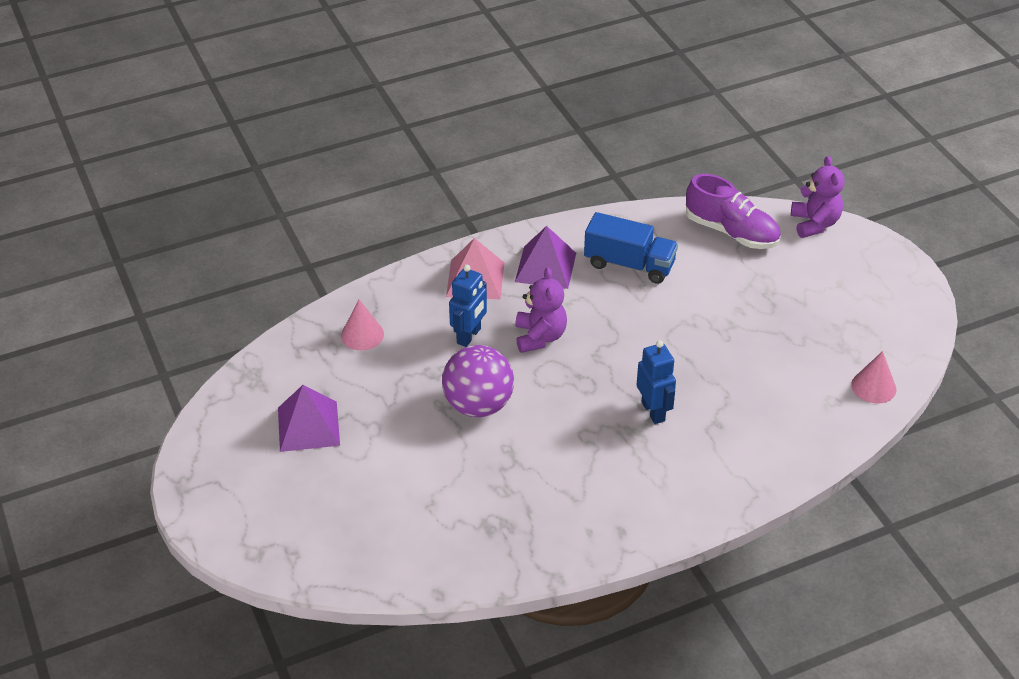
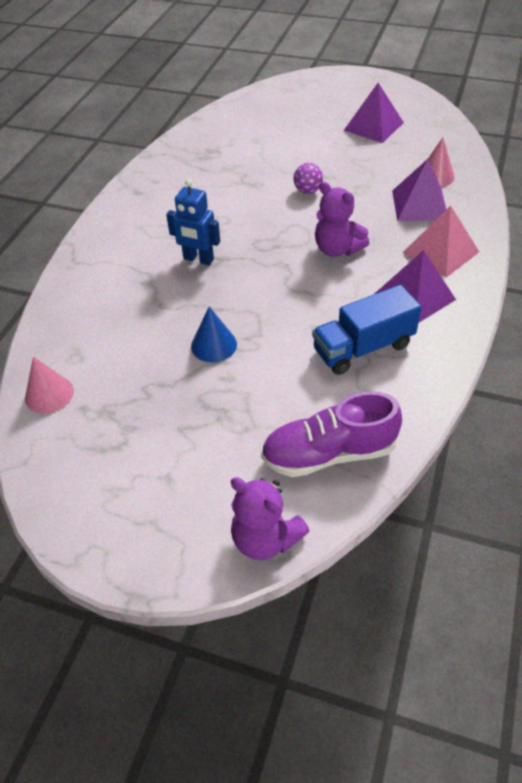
camera: 135 degrees right, 5 degrees up
(421, 322) = (419, 205): none -> purple pyramid
(469, 336) = (379, 218): blue robot -> none
(478, 405) = (308, 191): purple ball -> purple ball, size x0.49
(723, 337) = (214, 345): none -> blue cone

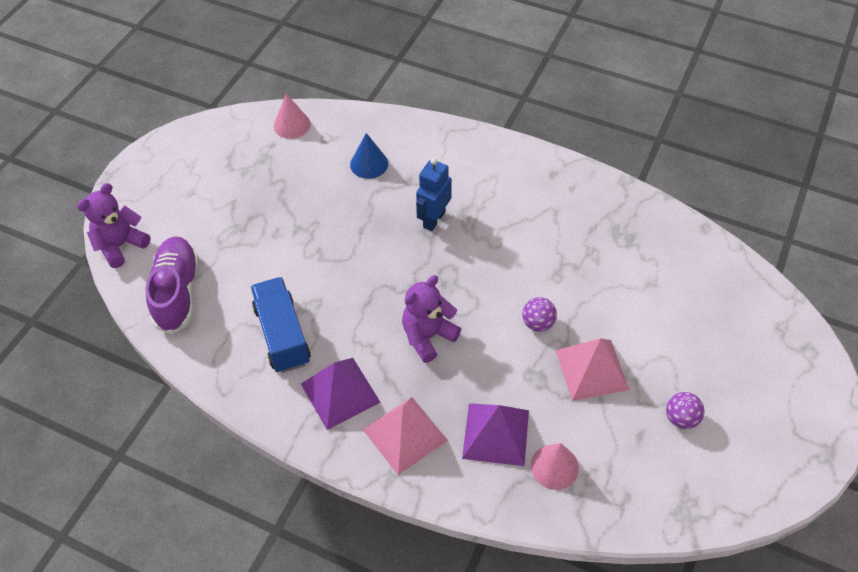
camera: 95 degrees right, 5 degrees up
(214, 345) = (316, 226): blue cone -> blue cone (369, 164)
(345, 163) = (591, 369): none -> pink pyramid
(373, 126) = (681, 418): purple pyramid -> purple ball

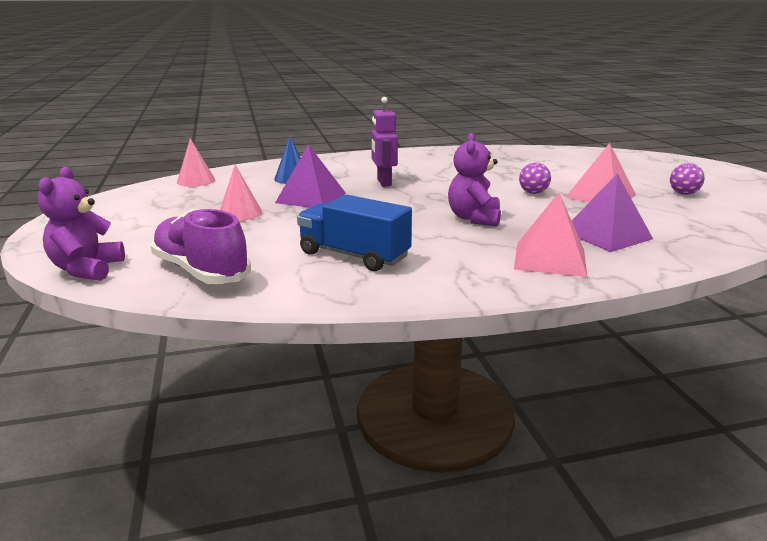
camera: 40 degrees left, 30 degrees down
(340, 392) = (459, 261): purple pyramid -> purple pyramid (311, 198)
(433, 219) = (383, 182): blue robot -> purple robot
(554, 466) = (669, 232): pink cone -> pink cone (240, 213)

